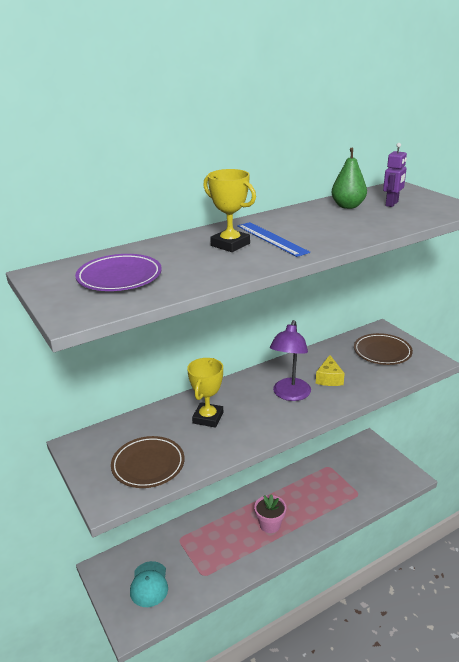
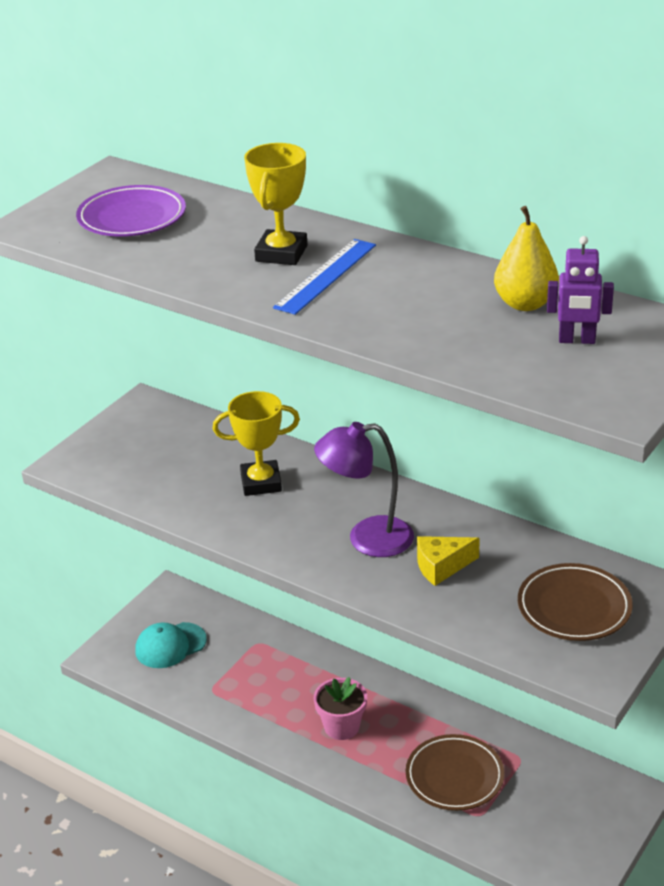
camera: 65 degrees right, 5 degrees up
(148, 465) = (140, 469): brown plate -> brown plate (454, 777)
(348, 206) = (525, 304): green pear -> yellow pear

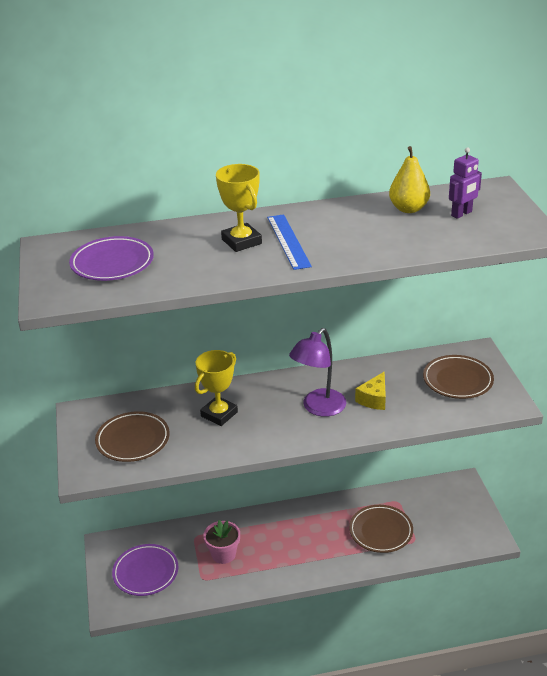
camera: 45 degrees left, 0 degrees up
(149, 459) = (133, 440): none -> brown plate
(170, 645) = (146, 572): turquoise cap -> purple plate
(341, 727) = (296, 547): pink flower pot -> pink flower pot (223, 554)

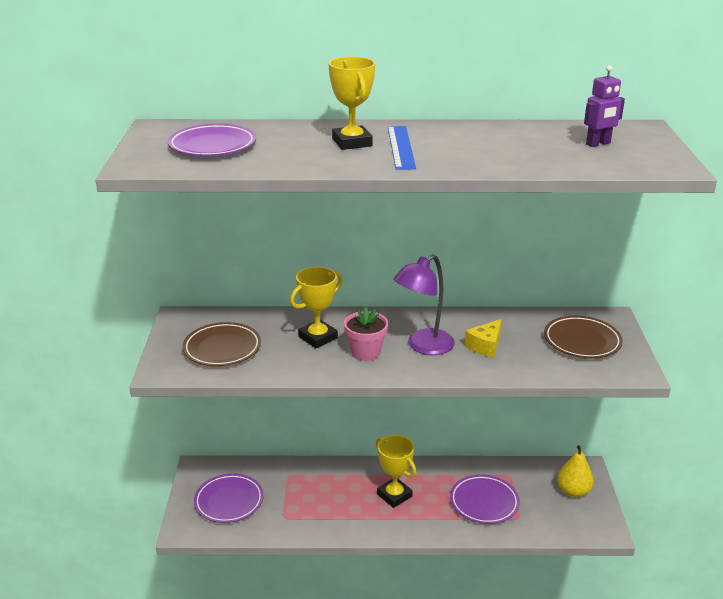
camera: 10 degrees right, 5 degrees down
(223, 554) = (313, 497): pink flower pot -> pink flower pot (365, 352)
(298, 539) = (394, 495): none -> yellow trophy
(381, 531) = (484, 502): brown plate -> purple plate
(408, 209) = (541, 134): yellow pear -> yellow pear (573, 491)

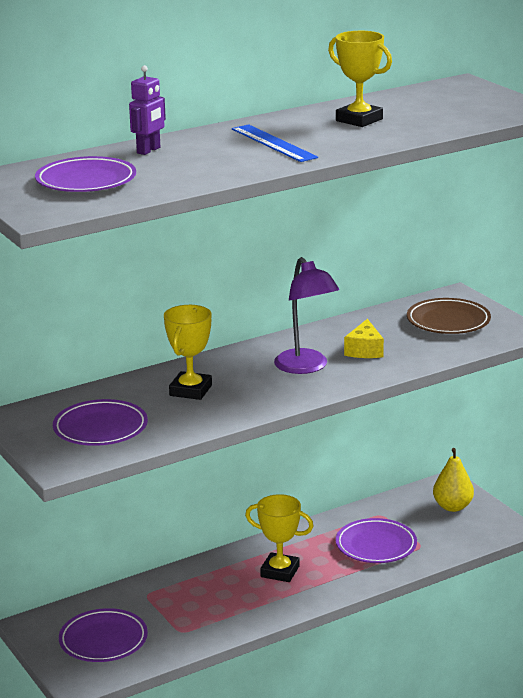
camera: 30 degrees left, 5 degrees down
(222, 348) = (100, 428): brown plate -> purple plate
(352, 142) = (220, 149): yellow trophy -> yellow trophy (359, 120)
(365, 352) = (255, 388): pink flower pot -> none
(423, 346) = (306, 367): purple lamp -> purple lamp turned 45 degrees counterclockwise
(598, 144) = (443, 104): purple robot -> purple robot (149, 150)

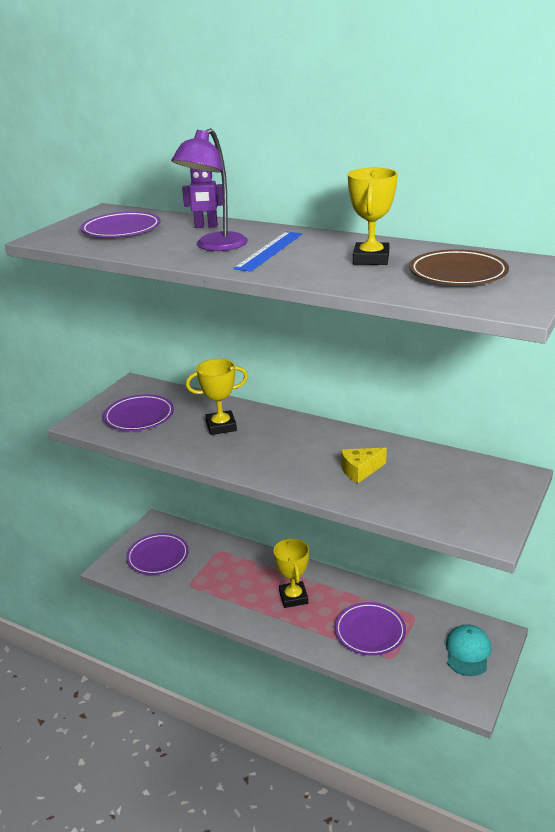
camera: 60 degrees right, 5 degrees up
(306, 367) = (303, 456): purple lamp -> purple lamp (215, 246)
(448, 321) = (463, 491): brown plate -> brown plate (457, 274)
(452, 507) = (468, 652): yellow pear -> turquoise cap

